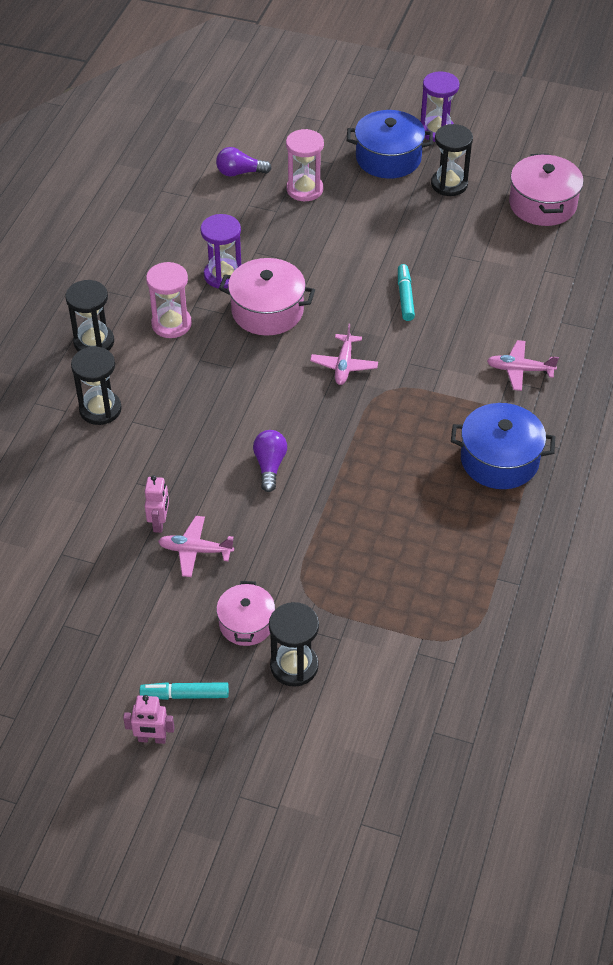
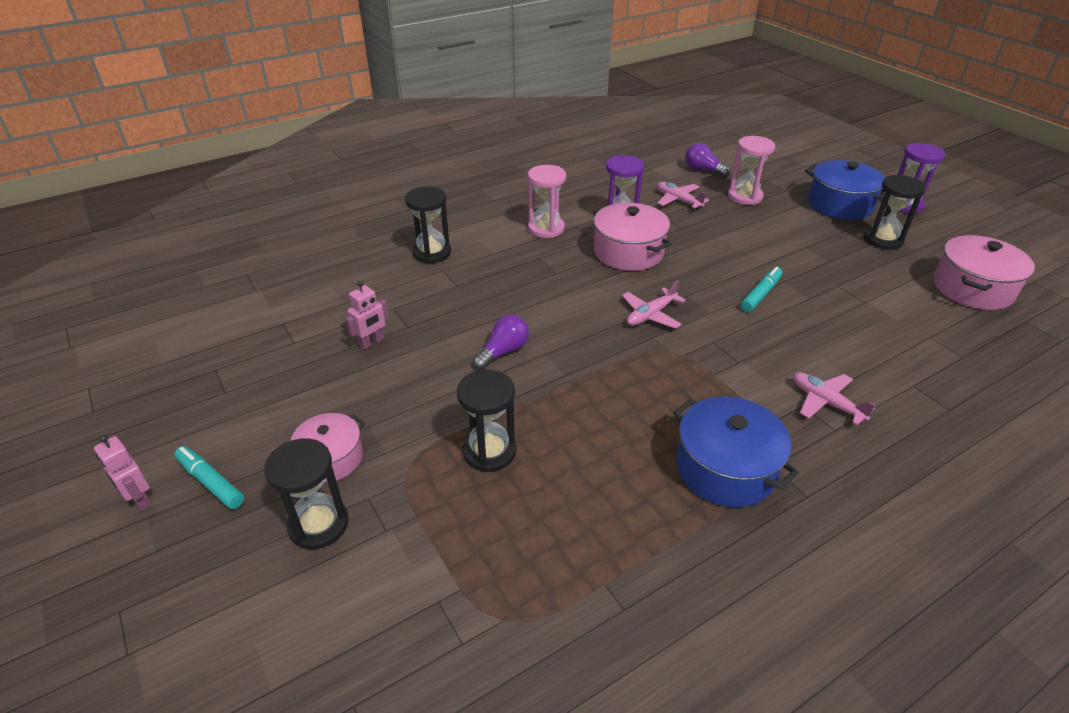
camera: 40 degrees right, 10 degrees down
(94, 342) = (480, 215): black hourglass -> black hourglass (489, 451)
(195, 550) = (369, 377): pink plane -> pink plane (678, 200)

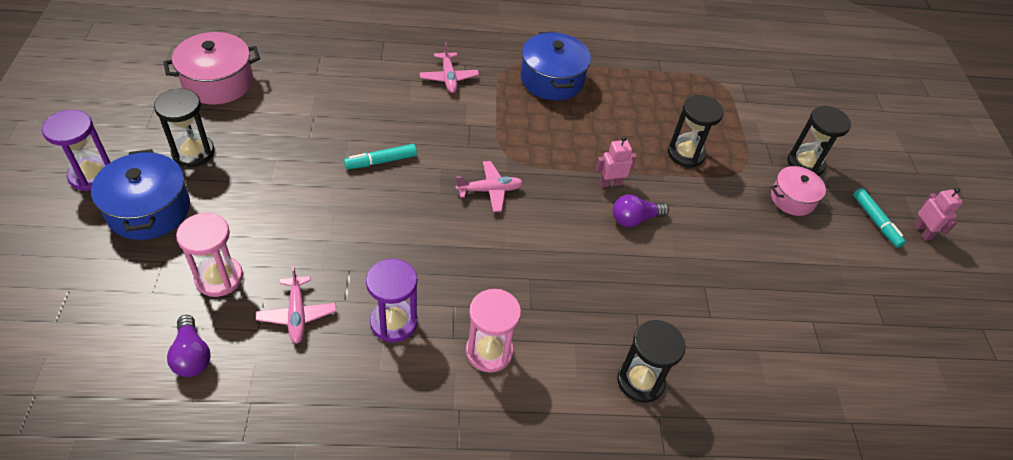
camera: 155 degrees left, 10 degrees up
(372, 342) = (741, 284): pink robot -> pink robot (610, 183)
(628, 252) = (437, 267): pink pot -> none

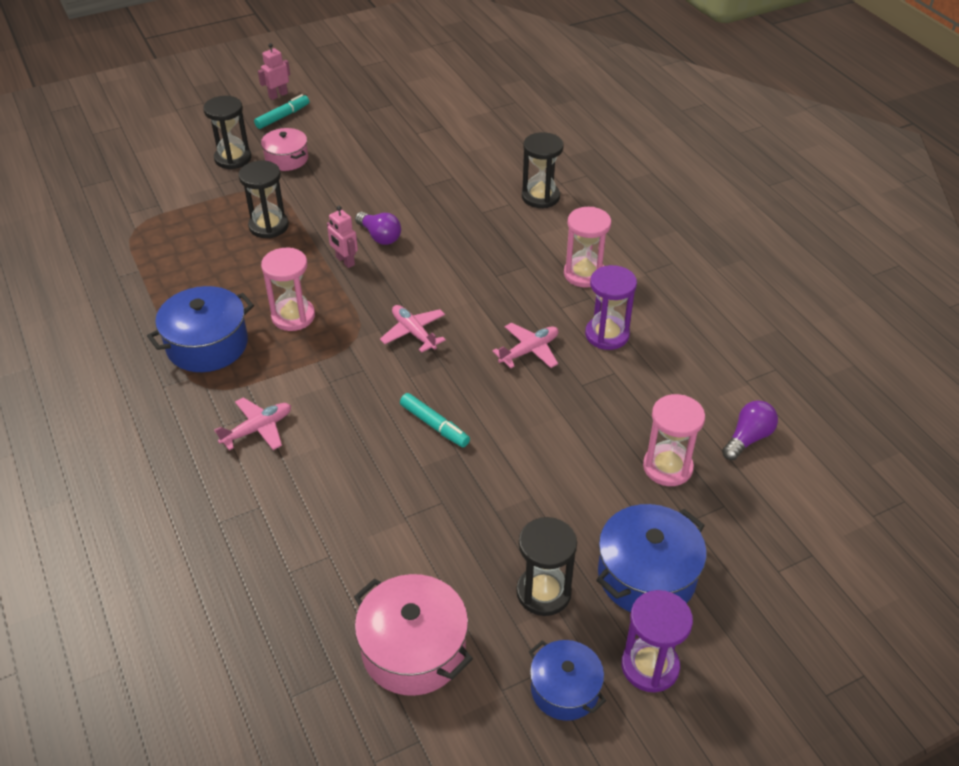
camera: 110 degrees left, 5 degrees down
(124, 130) = (565, 689): none -> blue pot
(297, 314) = (653, 395): pink plane -> pink plane (529, 351)
(556, 130) = (293, 316): none -> pink hourglass

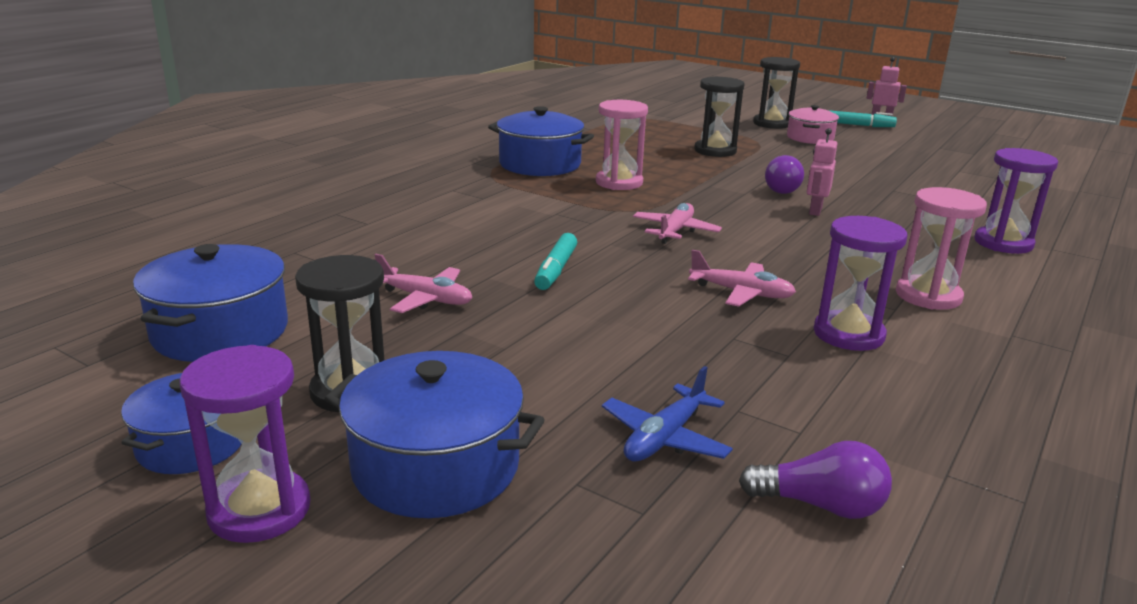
camera: 60 degrees right, 20 degrees down
(257, 429) = (461, 201): pink plane -> pink plane (425, 299)
(345, 261) = (723, 184): pink robot -> pink robot (815, 211)
(413, 649) = (220, 331): pink pot -> blue pot
(540, 197) = (1003, 243): black hourglass -> purple hourglass
(667, 467) = (665, 438): pink hourglass -> blue plane

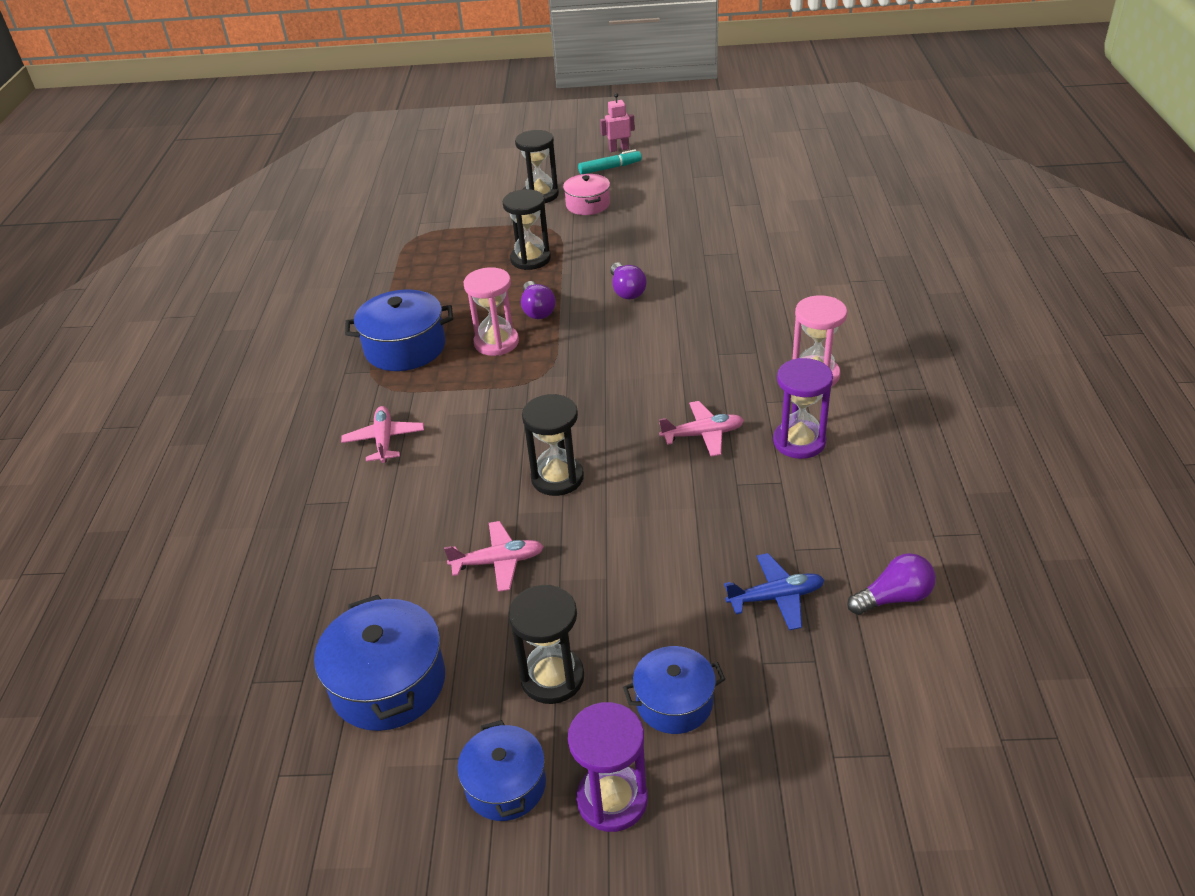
camera: 30 degrees left, 15 degrees up
(436, 466) = (674, 702): blue pot -> blue pot, size x0.64
(556, 270) = (557, 478): turquoise marker -> black hourglass
(665, 438) = (776, 597): blue plane -> blue plane turned 105 degrees counterclockwise
(675, 231) = (598, 386): pink plane -> pink plane (384, 440)
(681, 176) = (537, 310): none -> purple light bulb
(815, 211) = (672, 309): pink robot -> none
(1003, 243) = (818, 289): purple hourglass -> none

